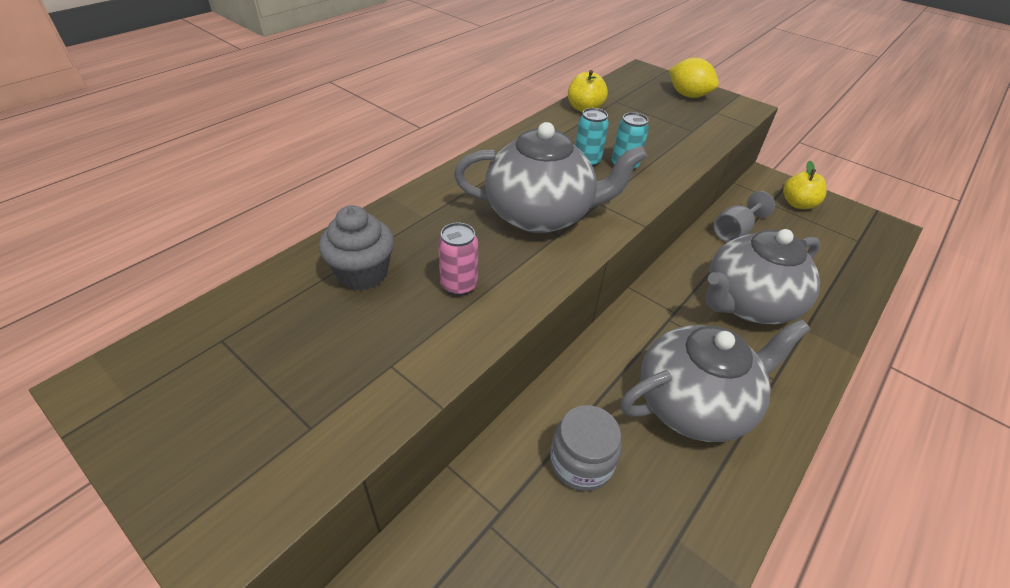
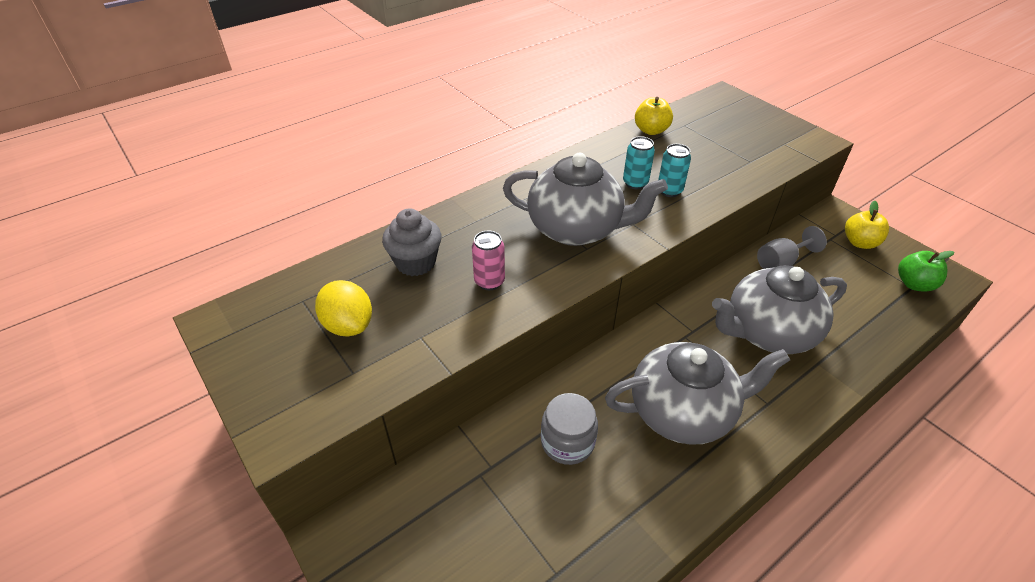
camera: 15 degrees right, 0 degrees up
(688, 95) = (761, 124): yellow lemon -> yellow lemon (348, 325)
(859, 238) = (914, 284): none -> green apple

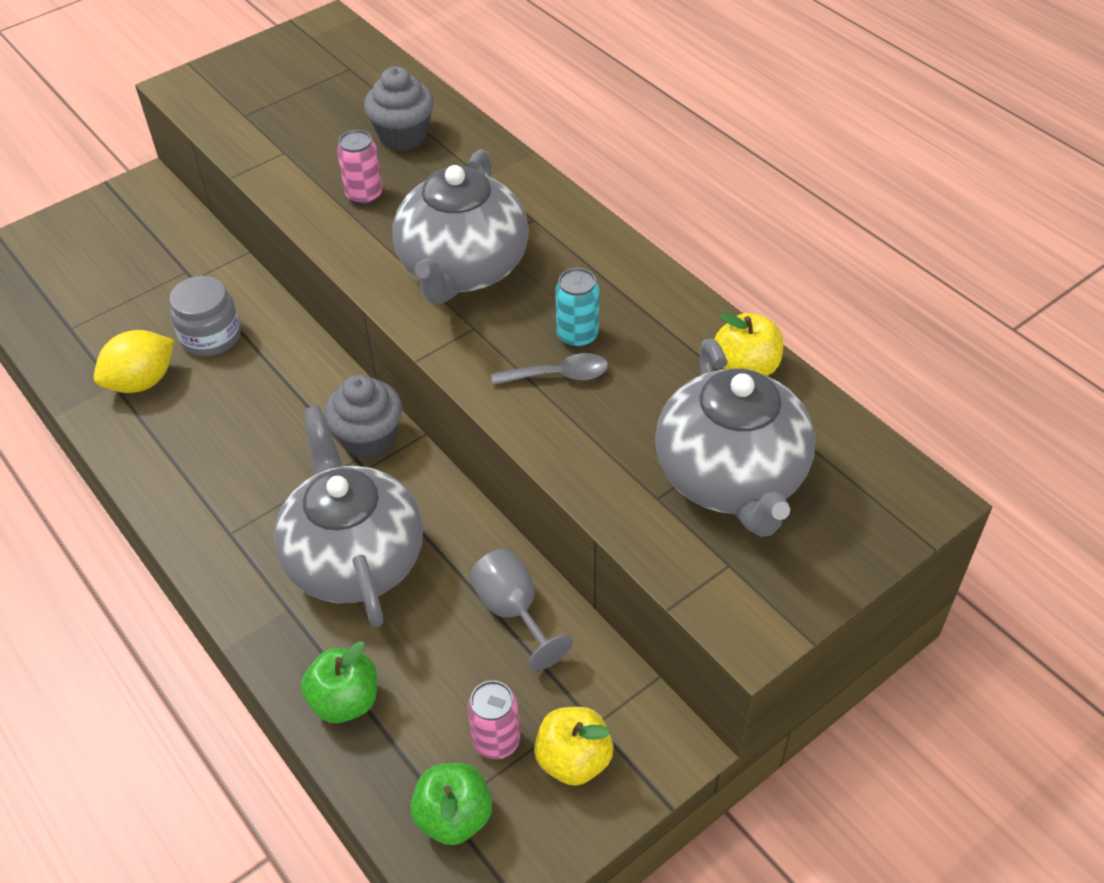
camera: 90 degrees right, 5 degrees up
(348, 325) = (308, 103): yellow lemon -> yellow lemon (142, 382)
(666, 330) = (369, 439): none -> grey cupcake
(669, 191) = (558, 375): turquoise can -> grey spoon
(683, 412) = (232, 442): grey teapot -> grey teapot (731, 478)
(863, 269) = (496, 741): none -> pink can
(870, 331) = (345, 701): none -> green apple

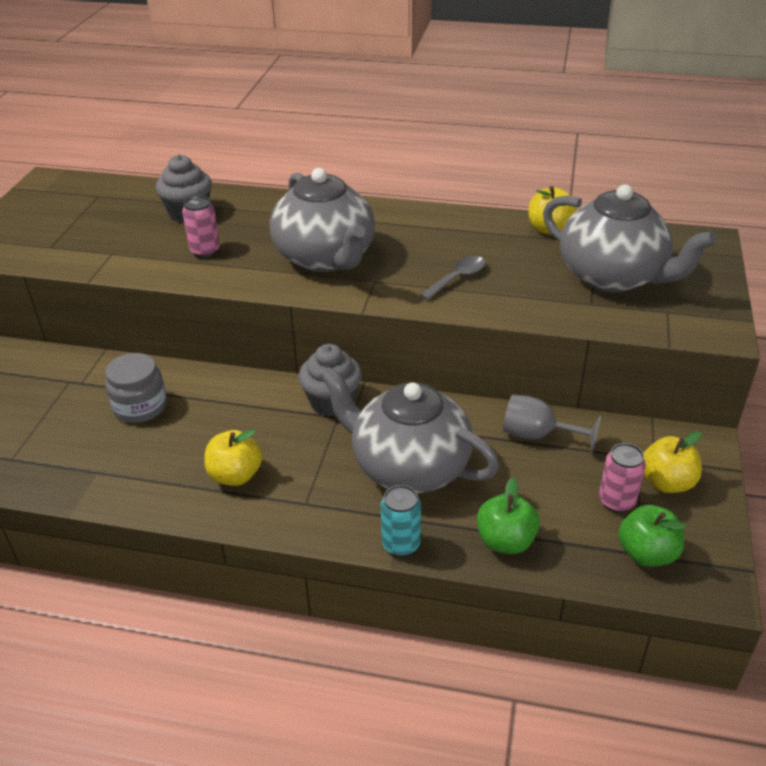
camera: 40 degrees left, 10 degrees down
(142, 382) = (119, 458): yellow lemon -> none
(207, 463) = (235, 475): none -> yellow apple
(577, 336) = (441, 257): turquoise can -> turquoise can (401, 544)

